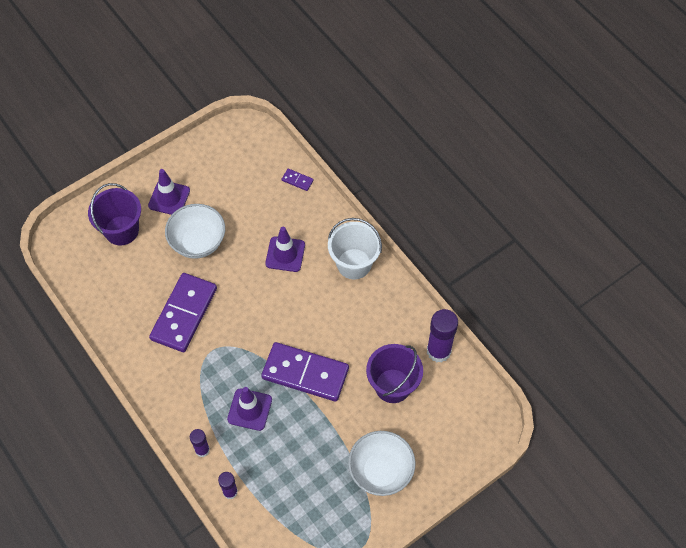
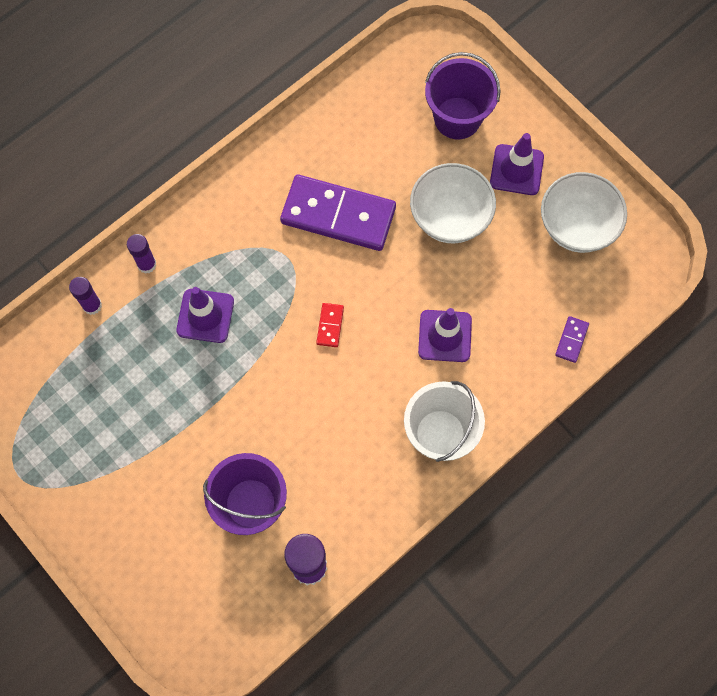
camera: 85 degrees right, 10 degrees up
(268, 325) = (330, 325): none -> red domino
(305, 373) = (261, 382): purple domino -> none
(380, 471) = (124, 495): white bowl -> white bowl (577, 226)

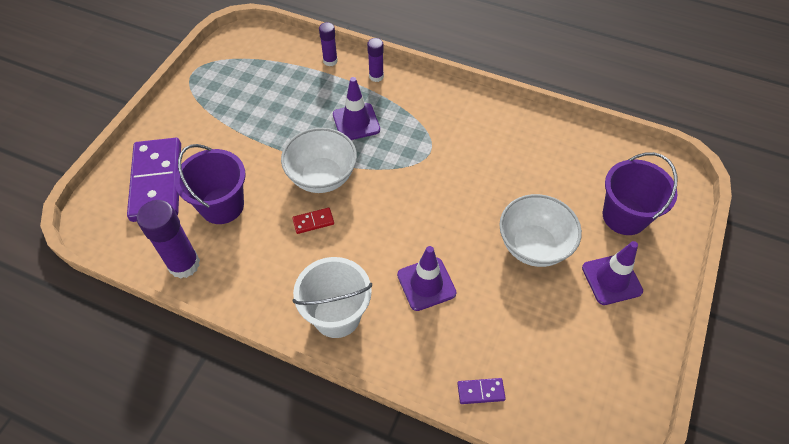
camera: 65 degrees right, 15 degrees down
(330, 325) = (390, 200): red domino -> red domino (313, 222)
(338, 215) = (484, 169): purple domino -> purple domino (157, 182)
(577, 226) = (593, 351): white bowl -> white bowl (322, 177)

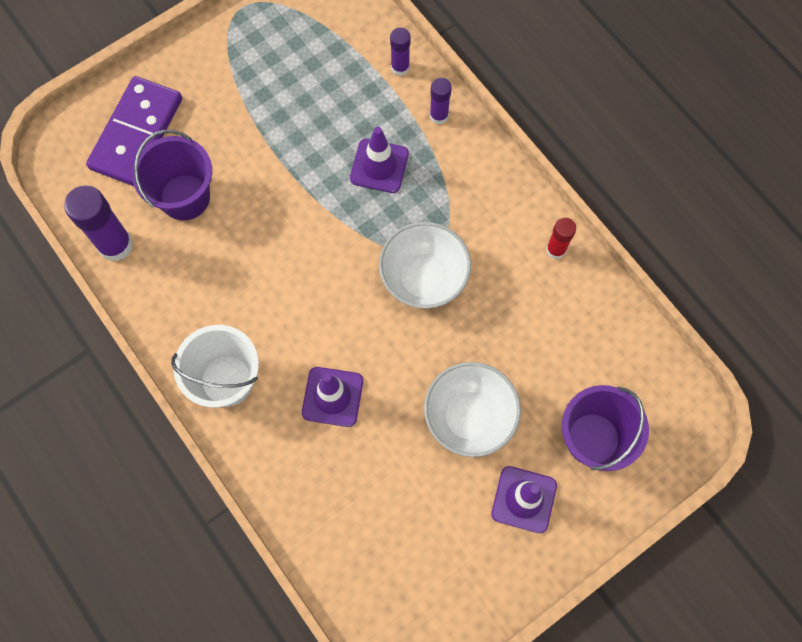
camera: 30 degrees right, 15 degrees up
(313, 222) = (263, 265): red domino -> none
(322, 177) = (303, 216): white bowl -> white bowl (424, 278)
(480, 391) = (312, 534): purple domino -> none
(510, 117) = (556, 250): none -> red glue stick

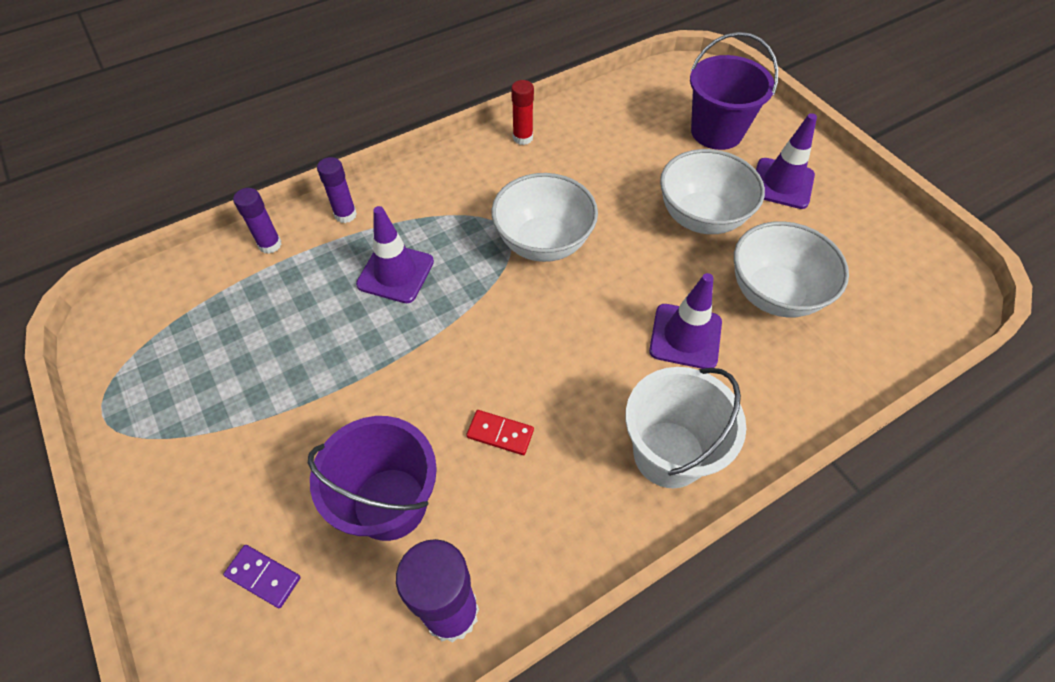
camera: 85 degrees left, 15 degrees down
(136, 133) = (263, 577): purple domino -> purple domino, size x0.40
(239, 261) = (500, 433): none -> red domino
(383, 476) = (774, 293): none -> white bowl

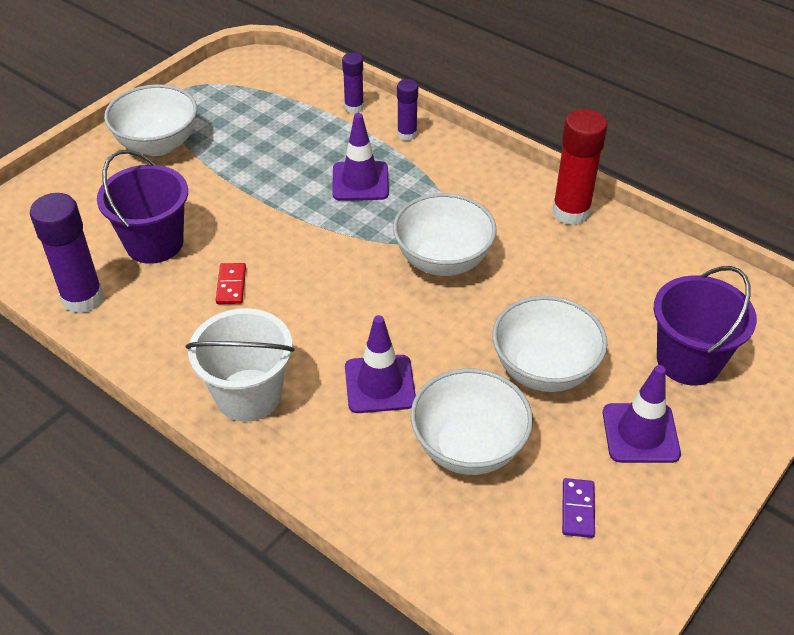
camera: 70 degrees right, 10 degrees down
(199, 462) = (158, 144): none -> white bowl
(263, 577) = (86, 202): purple domino -> purple domino (577, 509)
(522, 138) = (571, 212): red glue stick -> red glue stick, size x1.75

